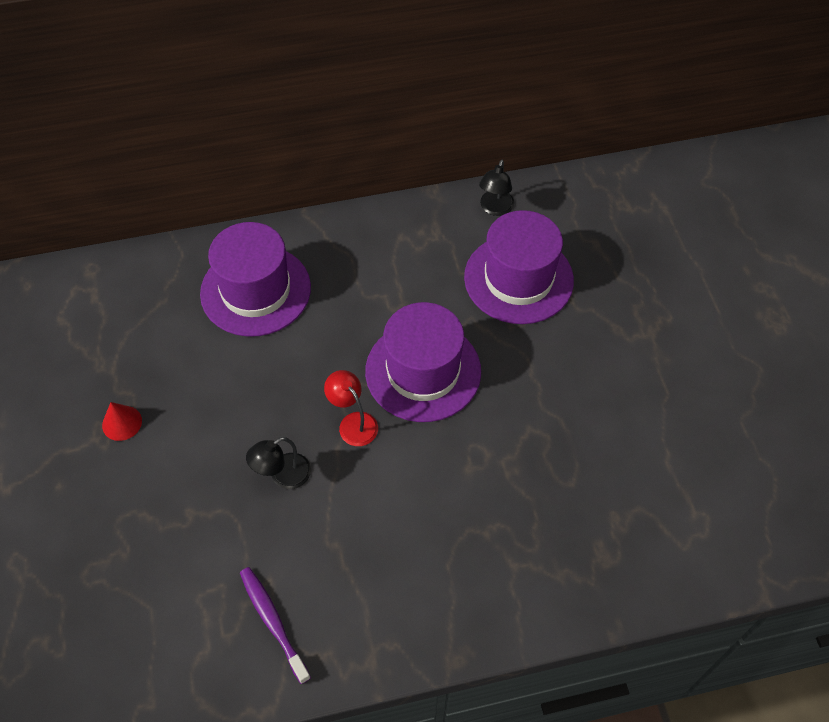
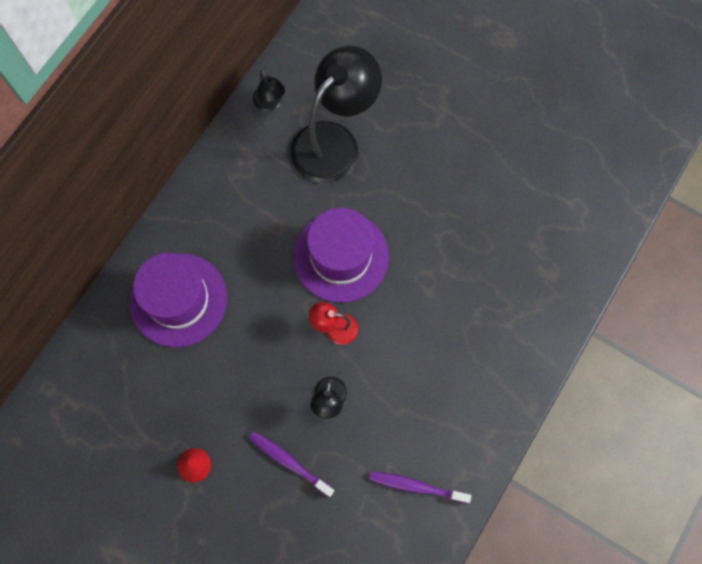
camera: 45 degrees left, 15 degrees up
(194, 494) = (289, 462): none -> purple toothbrush
(518, 279) = (334, 141): purple hat -> black lamp

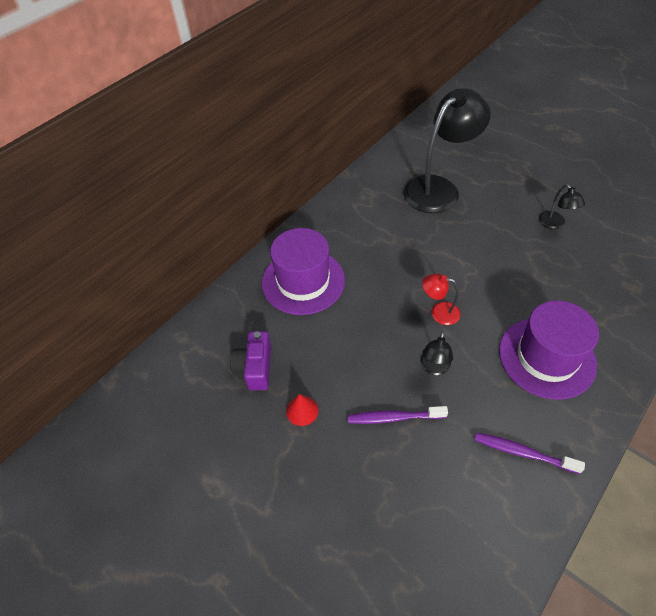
camera: 10 degrees right, 20 degrees down
(137, 420) = (255, 368): none -> purple camera
(270, 104) = (388, 164): black lamp -> black lamp (555, 224)
(289, 462) = (394, 417): purple toothbrush -> purple toothbrush turned 45 degrees counterclockwise
(340, 256) = (444, 261): purple hat -> purple hat (546, 357)

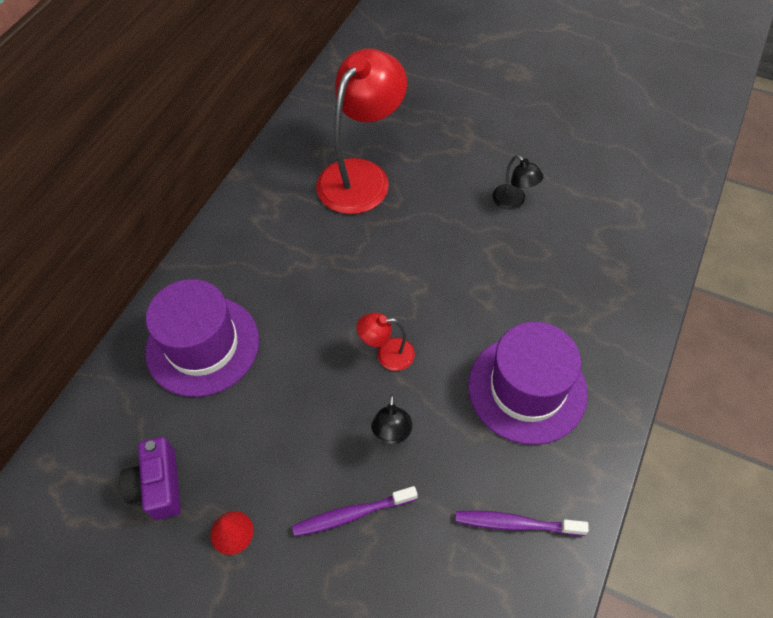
camera: 15 degrees left, 5 degrees up
(439, 188) = (361, 175): black lamp -> red lamp

